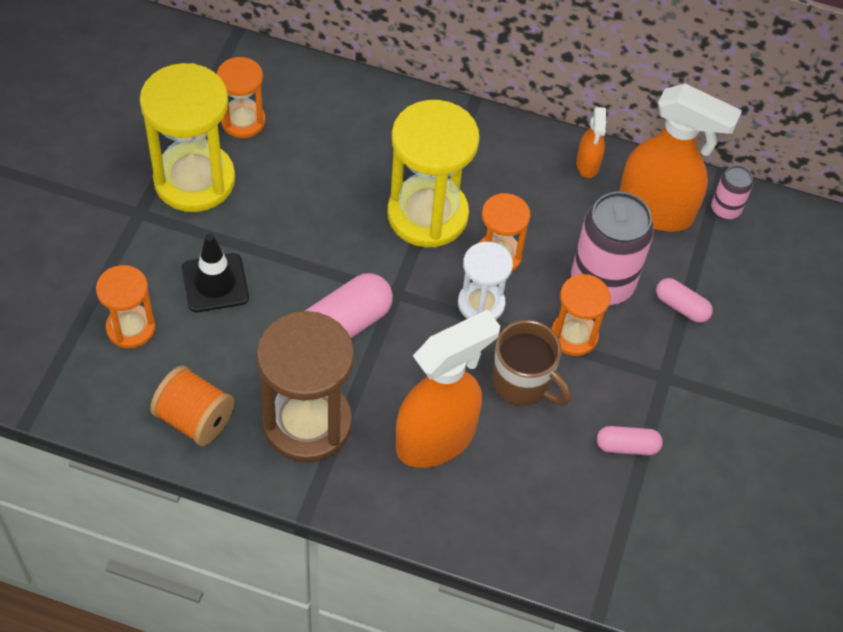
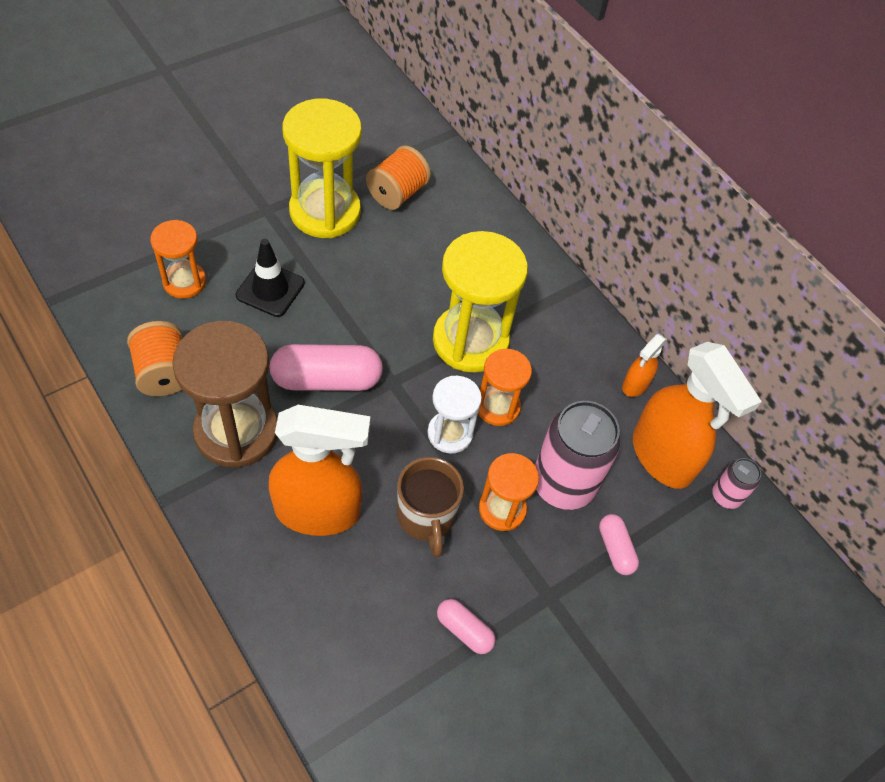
camera: 35 degrees right, 0 degrees up
(243, 121) = (397, 193): orange hourglass -> orange spool

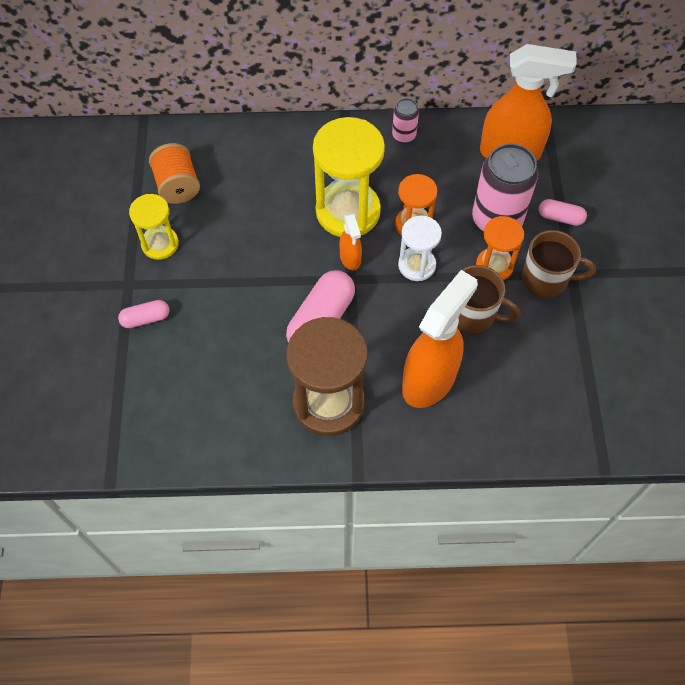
camera: 50 degrees left, 5 degrees up
(163, 373) = (241, 431): orange spool -> none
(184, 282) = (160, 377): orange hourglass -> none
(270, 289) = (211, 319): black traffic cone -> none
(325, 212) = (160, 244): yellow hourglass -> yellow hourglass, size x0.56
(464, 630) = (568, 335): pink capsule -> pink capsule (146, 318)
(522, 571) = (546, 279): none -> brown mug
(635, 385) = (447, 135): orange spray bottle -> orange spray bottle (350, 258)
(726, 496) = (559, 135): pink can -> pink can (404, 135)

